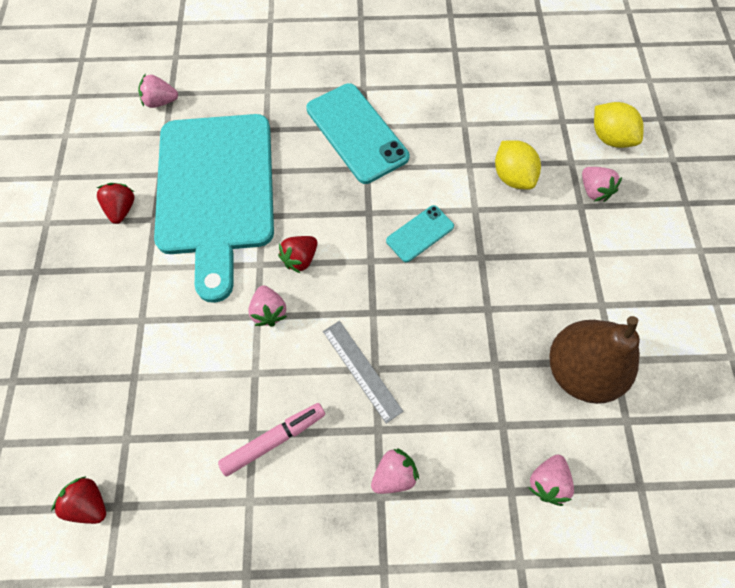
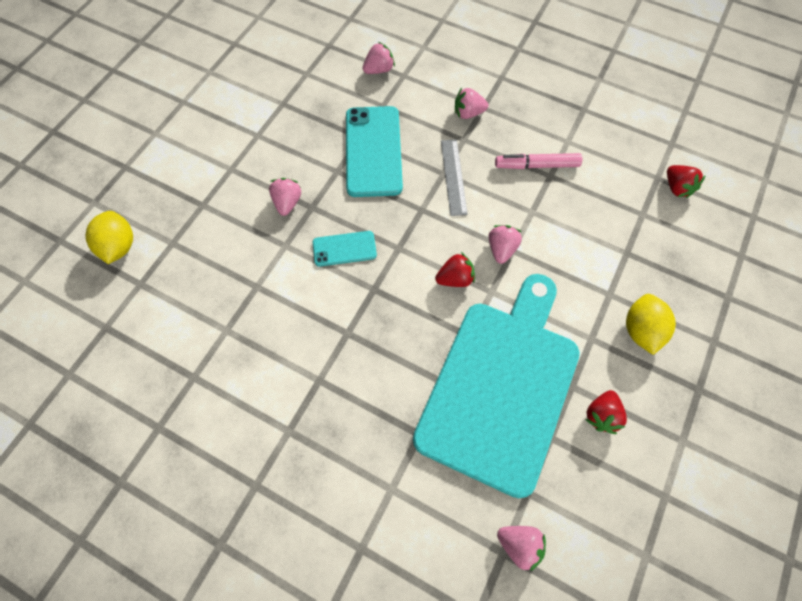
camera: 150 degrees left, 0 degrees up
(357, 133) = (331, 377): turquoise phone -> turquoise phone (373, 151)
(512, 177) = (231, 256): yellow lemon -> yellow lemon (640, 330)
(579, 370) = (309, 109): brown pear -> none
(593, 191) = (180, 211): pink strawberry -> pink strawberry (287, 203)

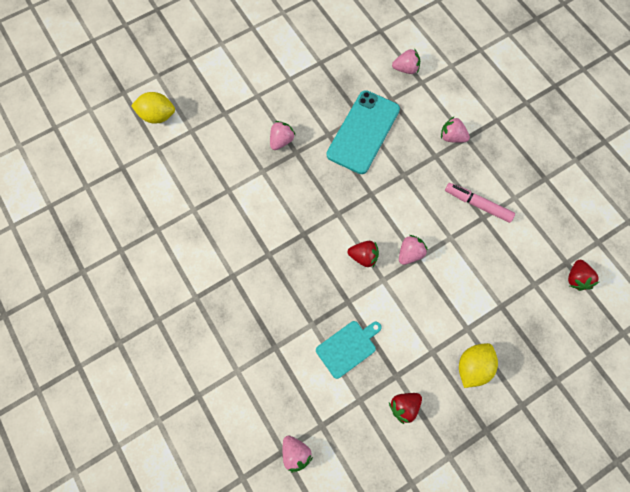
camera: 30 degrees right, 5 degrees up
(120, 246) = (158, 116): yellow lemon -> yellow lemon turned 75 degrees clockwise
(344, 249) = (300, 194): turquoise phone -> none
(453, 176) = (409, 181): grey ruler -> none
(500, 386) = (348, 347): turquoise cutting board -> turquoise cutting board, size x0.40

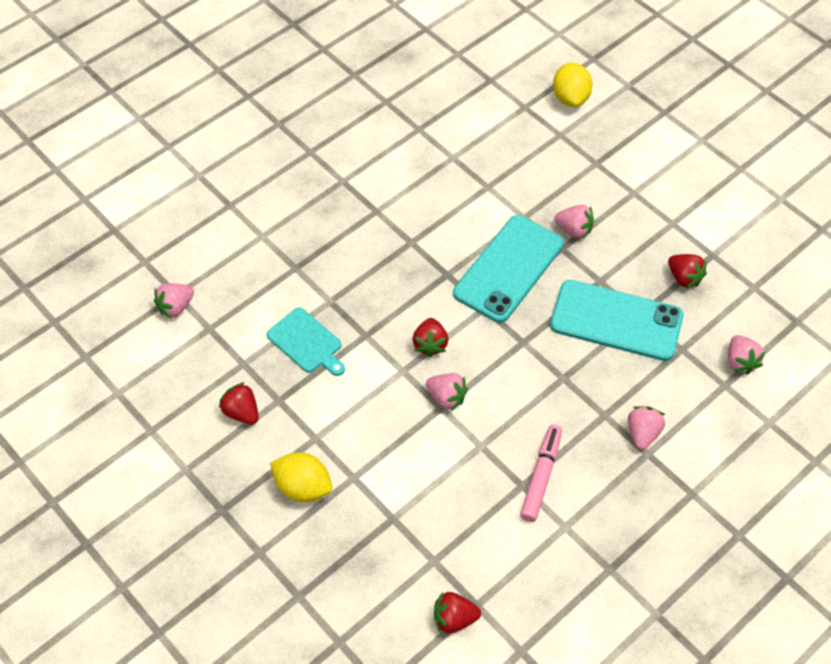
camera: 80 degrees right, 15 degrees down
(307, 190) = (509, 269): none -> turquoise phone
(336, 83) = (684, 278): none -> red strawberry

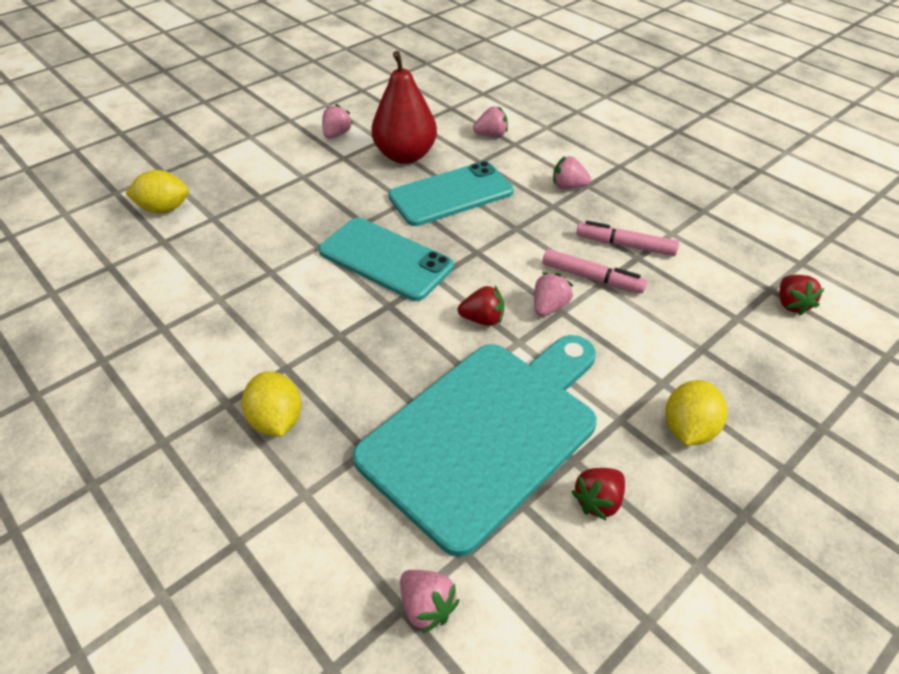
camera: 90 degrees left, 10 degrees down
(307, 342) = (485, 433): turquoise cutting board -> turquoise cutting board, size x2.49
(325, 212) = (277, 420): none -> yellow lemon
(488, 438) = (592, 278): none -> pink marker
(574, 230) = (341, 214): pink strawberry -> pink strawberry (337, 134)
(616, 320) = (451, 194): turquoise phone -> turquoise phone turned 45 degrees clockwise
(684, 278) = (405, 155): red strawberry -> red pear

